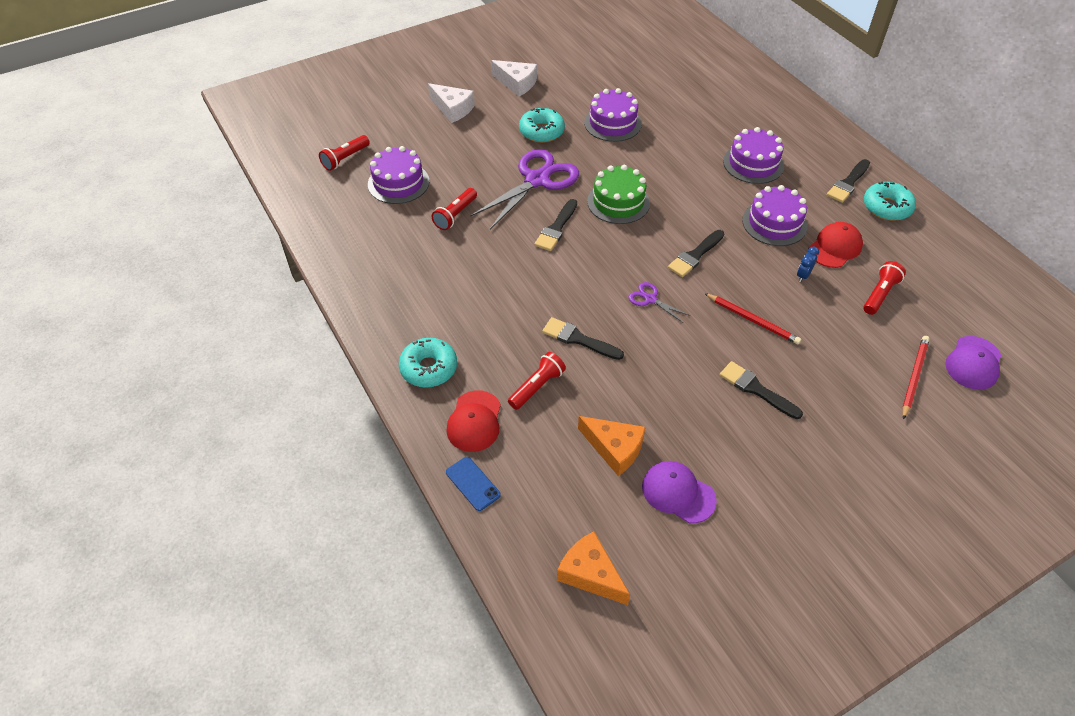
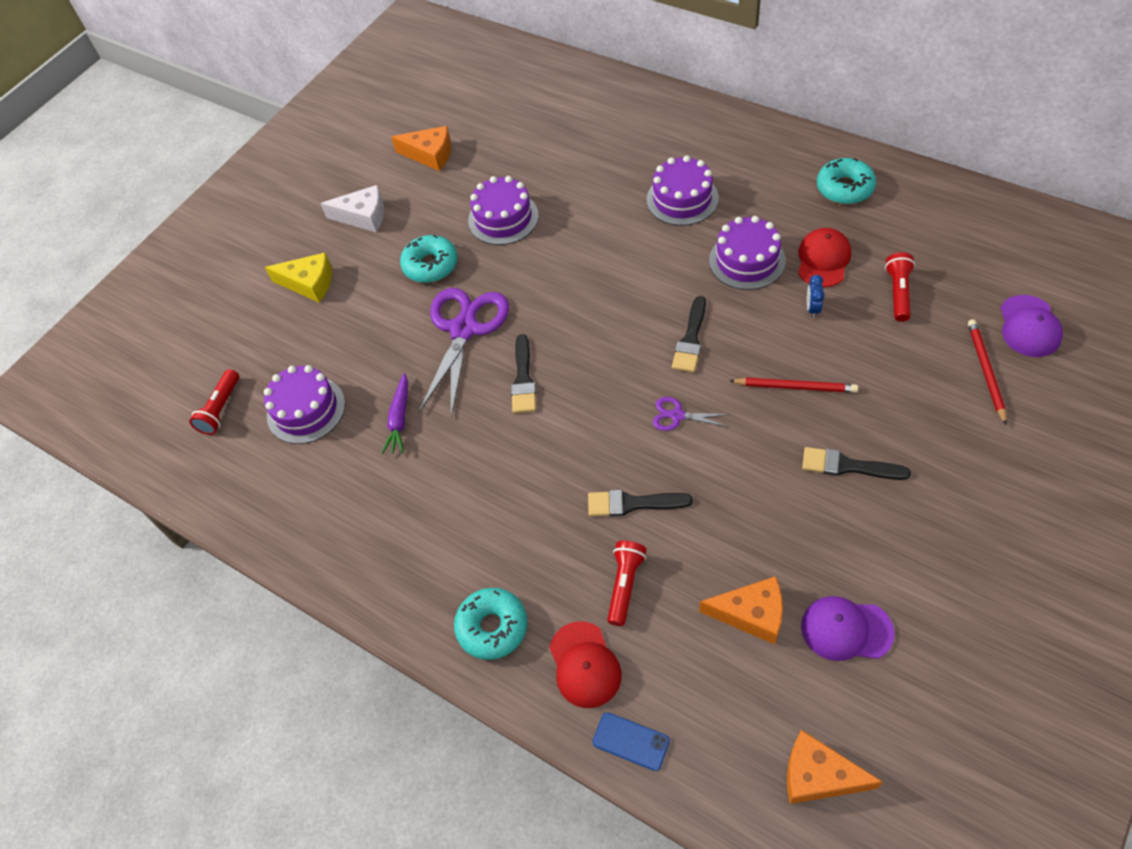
camera: 20 degrees left, 5 degrees up
(453, 109) = (309, 283): white cheese -> yellow cheese
(455, 215) = (399, 419): red flashlight -> purple carrot
(589, 63) = (430, 154): none -> orange cheese
(618, 202) = (570, 314): green cake -> none
(848, 183) = (790, 178): black brush -> none

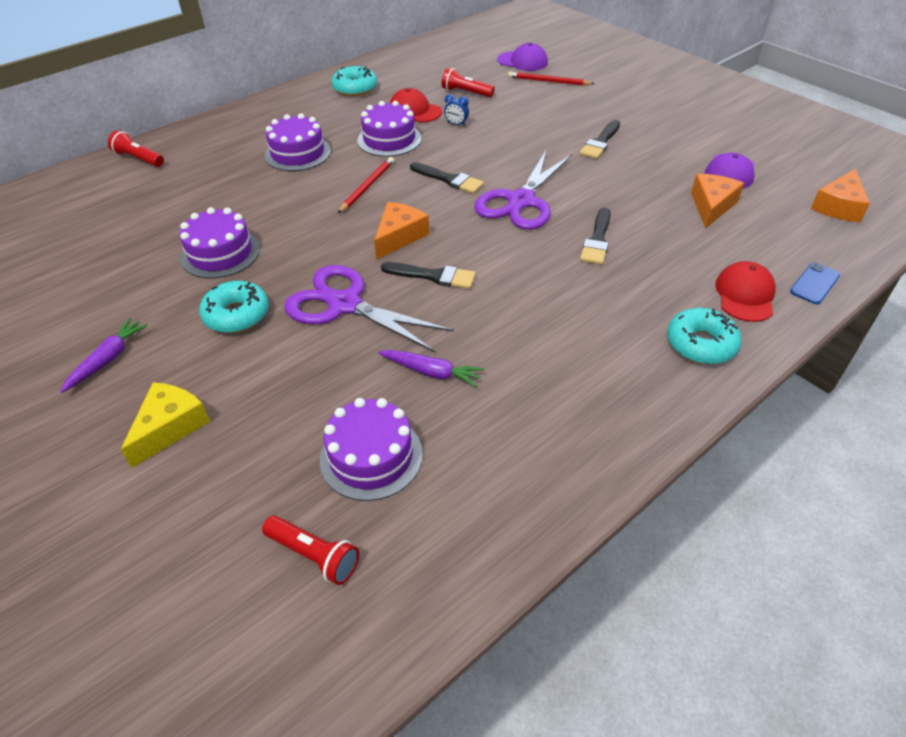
camera: 80 degrees left, 10 degrees down
(363, 216) = (108, 359): white cheese -> purple carrot
(430, 154) = (71, 289): orange cheese -> orange cheese (399, 236)
(584, 665) = (745, 295): red cap -> red cap turned 75 degrees counterclockwise
(625, 585) = (674, 259): red flashlight -> red flashlight (139, 159)
(677, 416) = (521, 201): purple scissors -> purple scissors, size x2.21
(795, 387) = (522, 146): red pencil -> red pencil (367, 186)

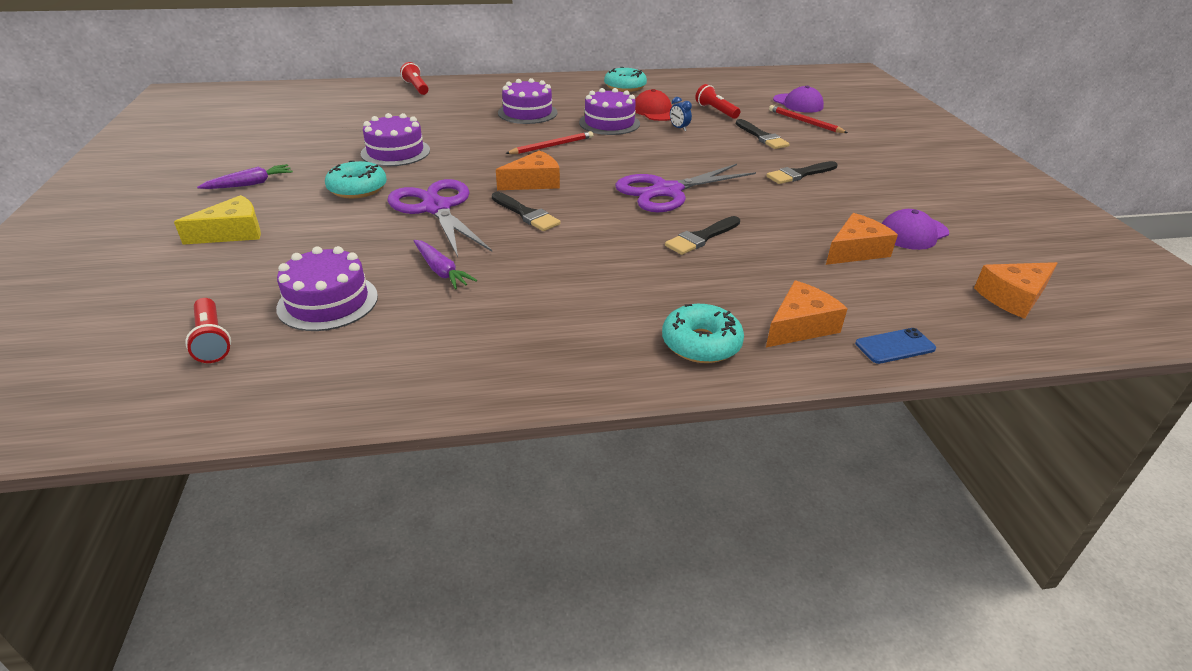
camera: 30 degrees right, 10 degrees down
(449, 180) = (623, 160): black brush -> black brush (762, 137)
(745, 295) = (800, 326): red cap -> orange cheese

